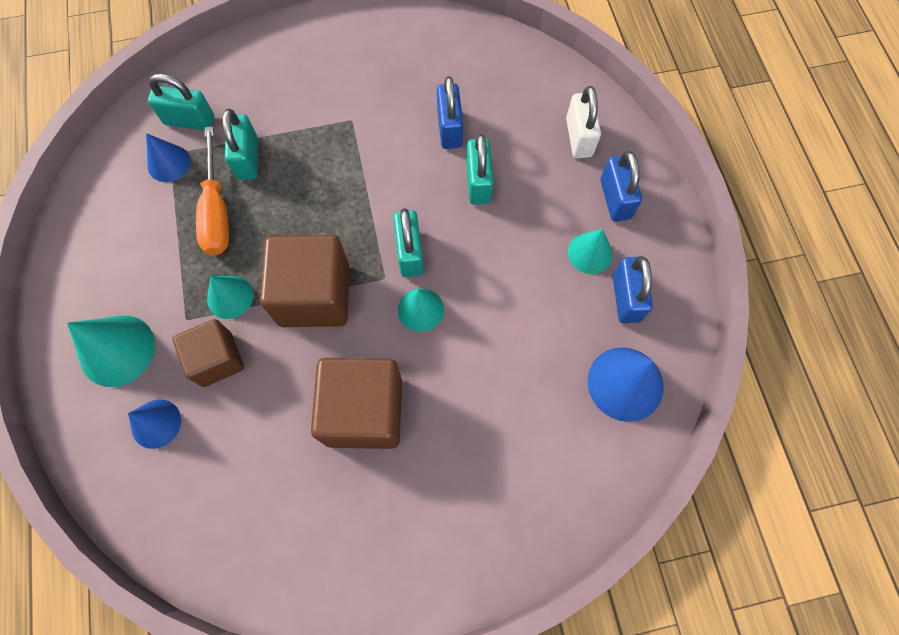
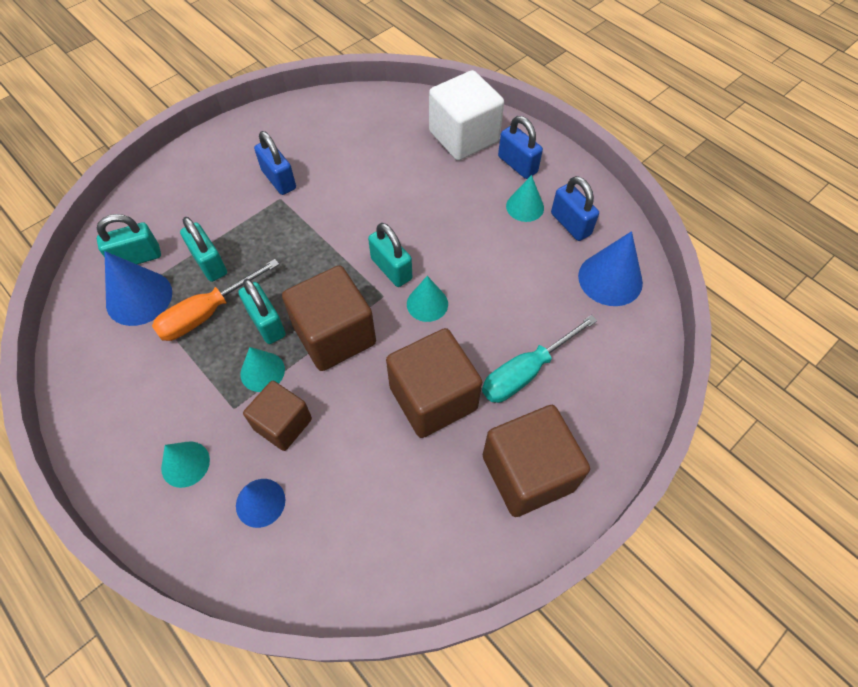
camera: 30 degrees left, 10 degrees down
(117, 350) = (185, 464): turquoise cone -> turquoise cone, size x0.64
(169, 163) = (139, 297): blue cone -> blue cone, size x1.57
(217, 211) = (207, 313): orange screwdriver -> orange screwdriver turned 90 degrees clockwise
(403, 539) = (528, 473): none -> brown cube
(449, 128) = (363, 171): blue padlock -> blue padlock (279, 180)
(470, 436) = (526, 372): none -> turquoise screwdriver
(478, 183) = (411, 198): turquoise padlock -> turquoise padlock (267, 323)
(578, 137) = (463, 137): white padlock -> white cube

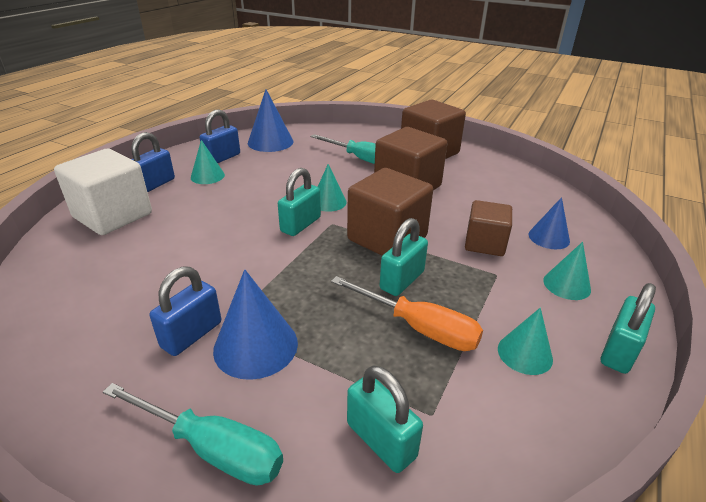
camera: 110 degrees left, 25 degrees down
(139, 297) = (439, 404): blue cone -> blue cone (255, 346)
(184, 183) = (212, 448): none -> turquoise screwdriver
(209, 263) = (352, 352): turquoise padlock -> turquoise padlock (619, 351)
(262, 371) = (451, 268): turquoise cone -> turquoise cone (525, 353)

